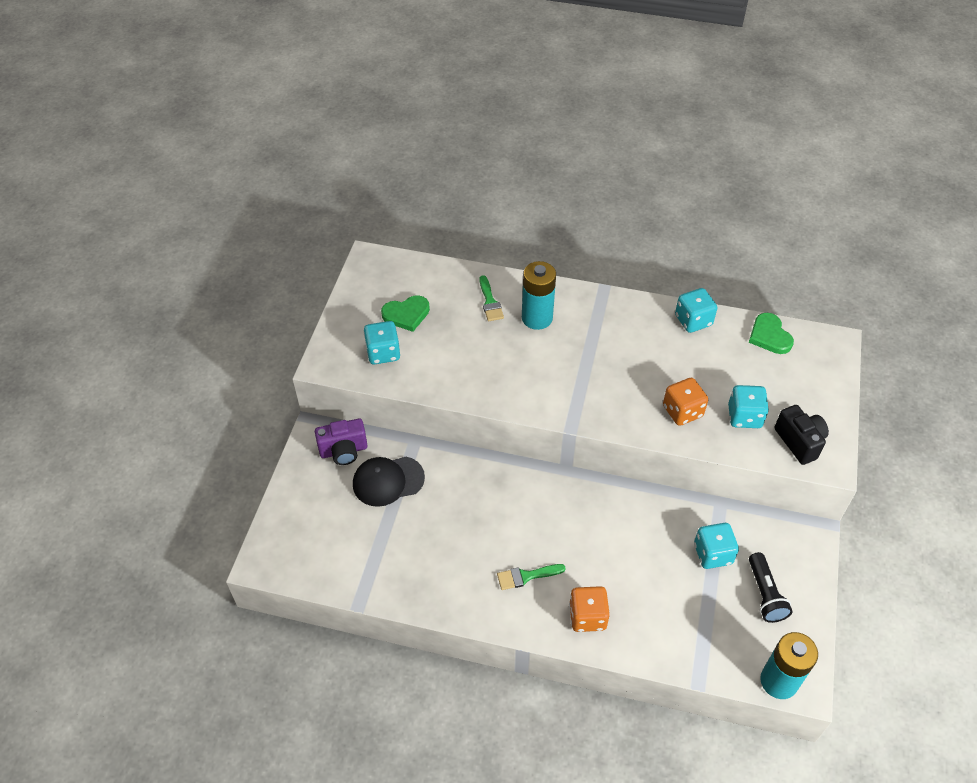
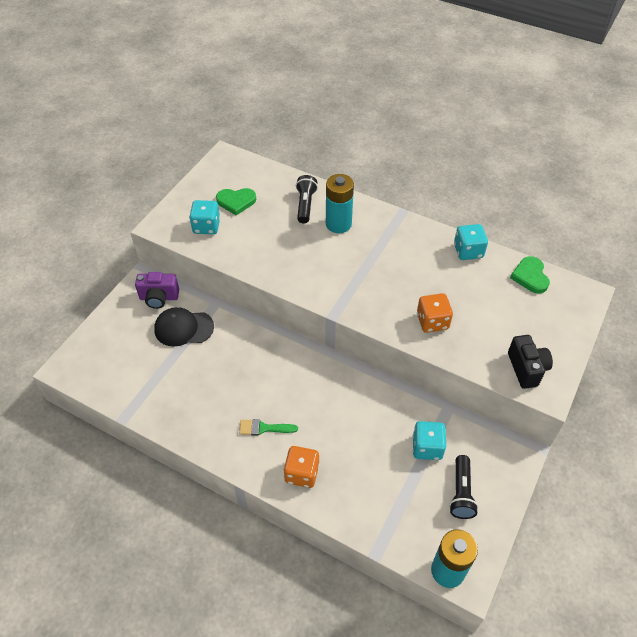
camera: 15 degrees right, 0 degrees up
(490, 302) = (305, 205): green brush -> black flashlight
(744, 416) = (485, 337): turquoise dice -> none

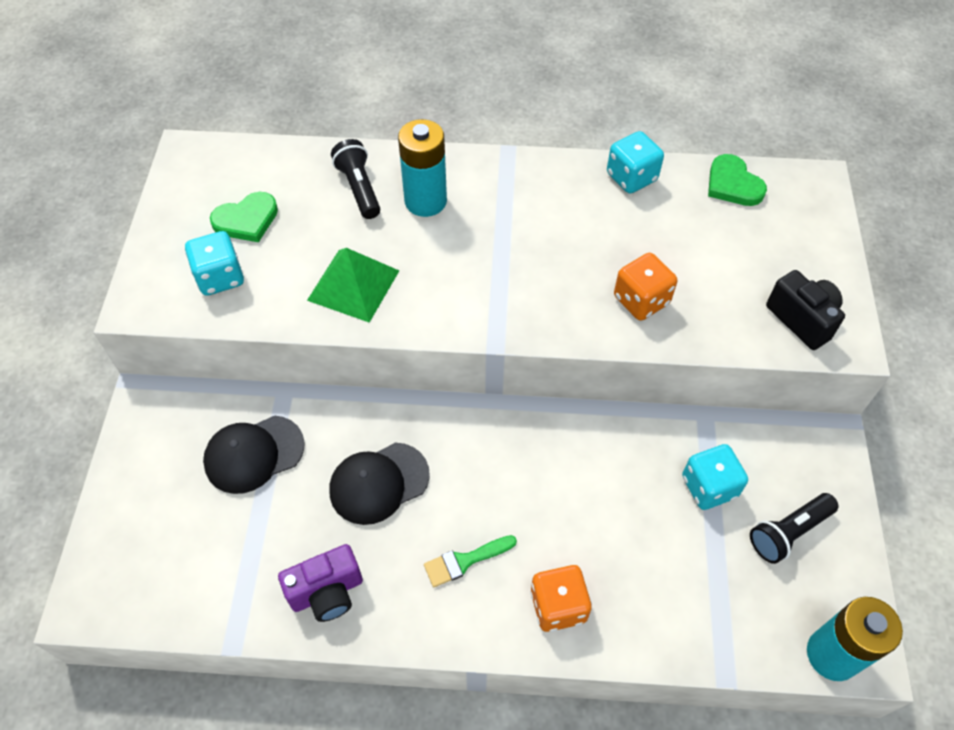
camera: 25 degrees left, 5 degrees up
(159, 298) = (186, 420): purple camera -> purple camera (327, 592)
(240, 369) = (378, 483): none -> black cap
(273, 255) = (353, 285): none -> green pyramid
(461, 493) = (788, 532): black flashlight -> black flashlight turned 75 degrees clockwise

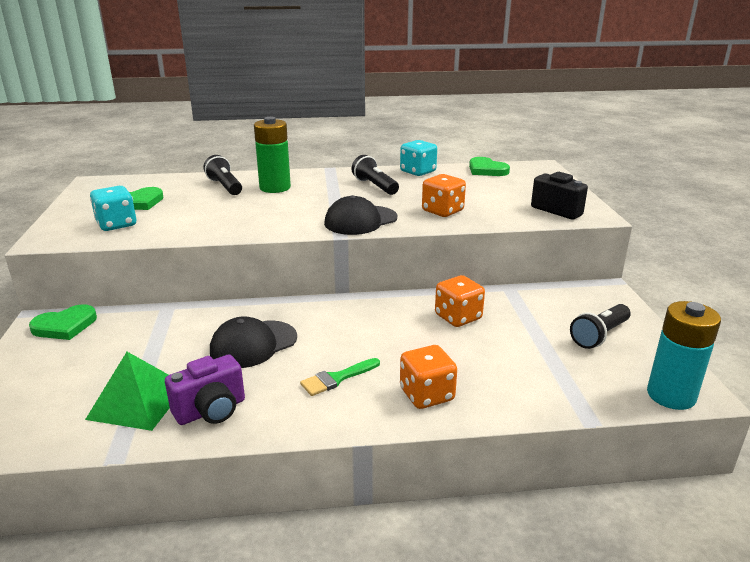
camera: 10 degrees left, 30 degrees down
(170, 413) = (65, 326): none -> green heart
(253, 454) = (140, 340): black cap -> black cap (360, 220)
(353, 285) = (224, 220): green pyramid -> green pyramid (138, 401)
(425, 201) = (275, 188): turquoise battery -> green battery
(562, 214) = (375, 186): none -> black flashlight
(625, 468) = (458, 317): none -> orange dice
(709, 487) = (527, 320): turquoise dice -> none

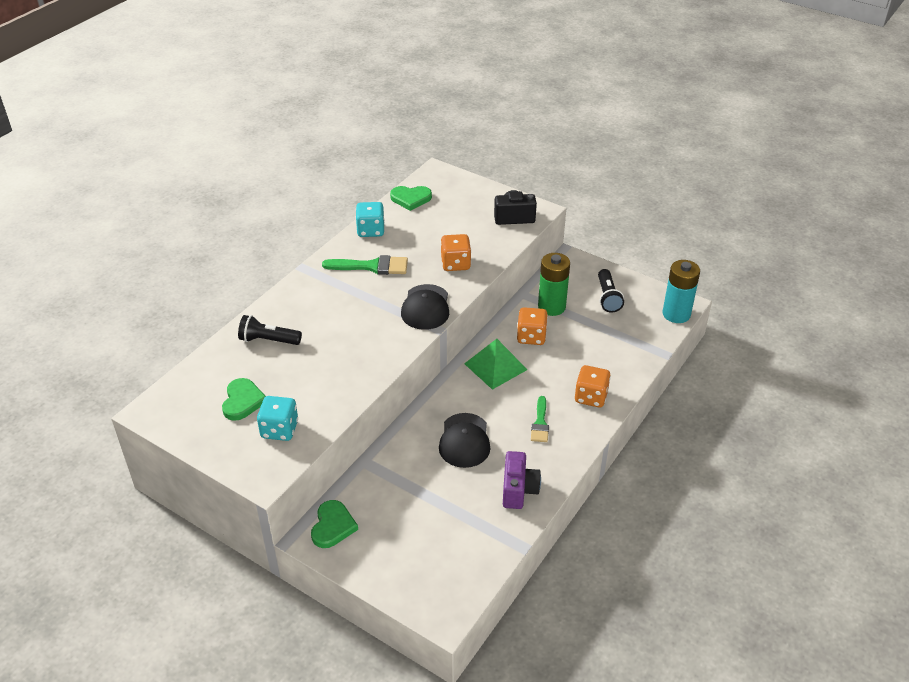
camera: 50 degrees left, 15 degrees up
(138, 401) = (476, 519): green pyramid -> green pyramid (495, 366)
(275, 188) = (308, 316): green battery -> green battery (551, 307)
(375, 186) = (372, 266): black flashlight -> green brush

